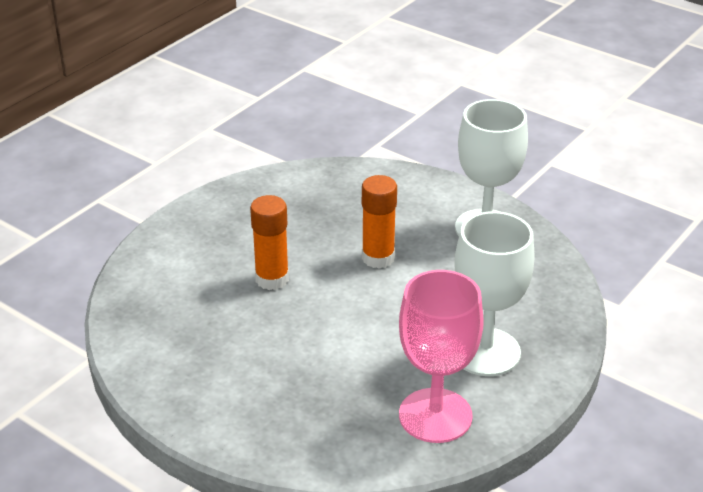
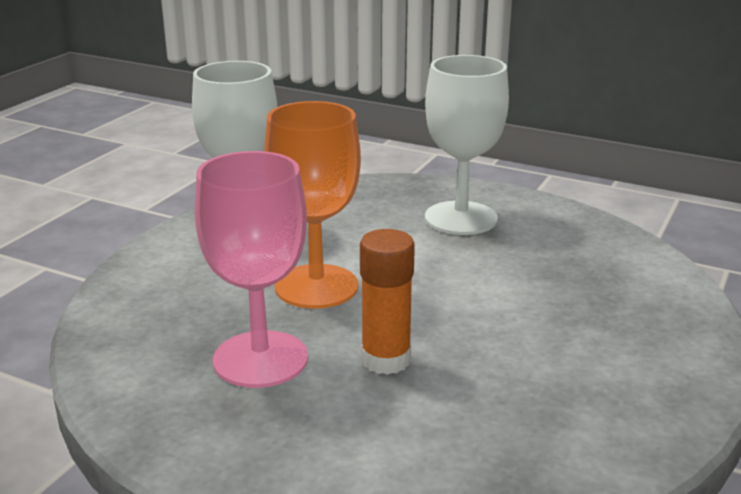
camera: 100 degrees left, 10 degrees down
(378, 258) = (316, 286): orange glue stick -> orange goblet
(435, 415) = (569, 237): pink goblet -> pink goblet (260, 359)

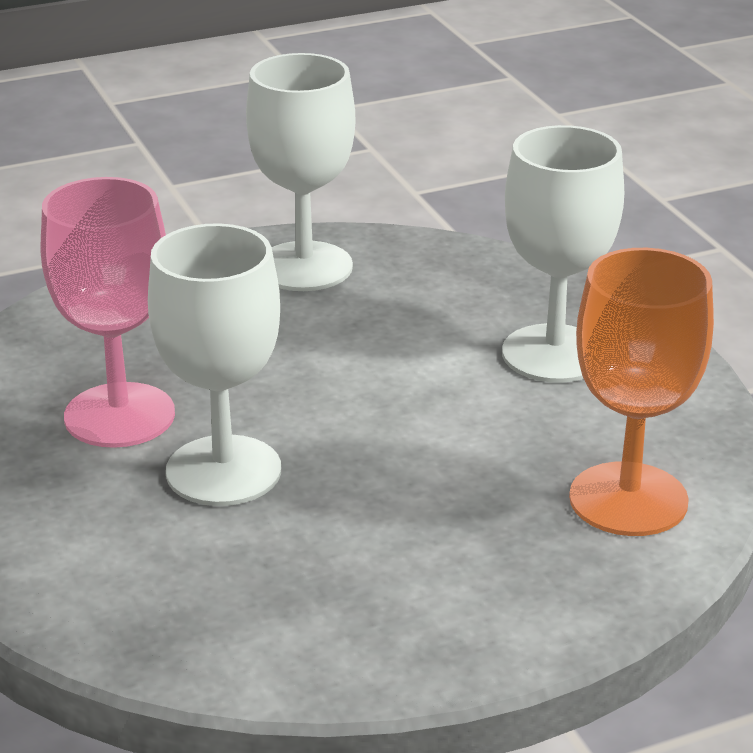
camera: 40 degrees right, 5 degrees up
(316, 286) = (275, 366): orange goblet -> orange goblet (628, 499)
(386, 360) = (223, 471): orange glue stick -> white goblet

